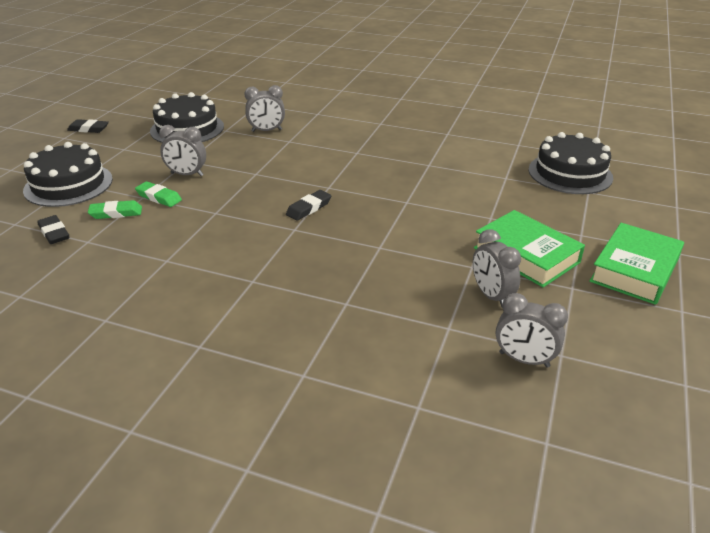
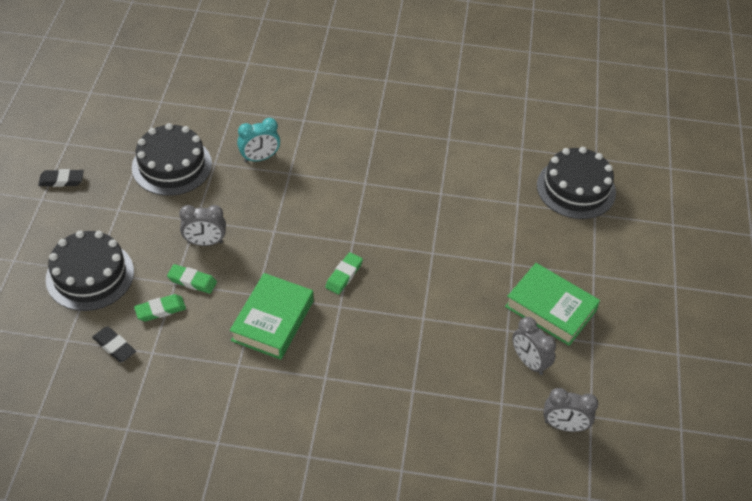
camera: 15 degrees left, 15 degrees up
(266, 131) = (259, 158): grey clock -> turquoise clock
(309, 208) = (344, 275): black eraser -> green eraser
(634, 270) = (640, 313): green book -> green book (272, 321)

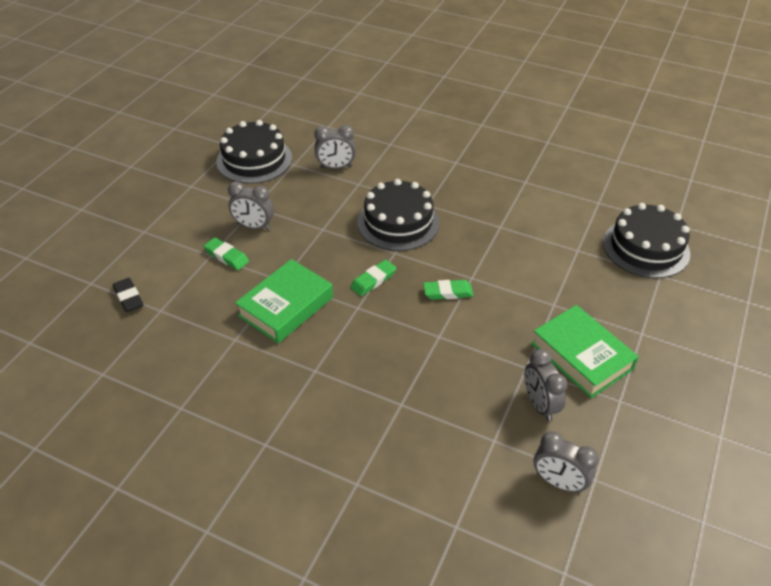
camera: 20 degrees right, 5 degrees down
(61, 180) = (154, 155): black eraser -> none
(90, 275) = (138, 233): black cake -> black cake (398, 222)
(160, 310) = (186, 275): green eraser -> green eraser (448, 292)
(259, 158) = (336, 167): turquoise clock -> grey clock

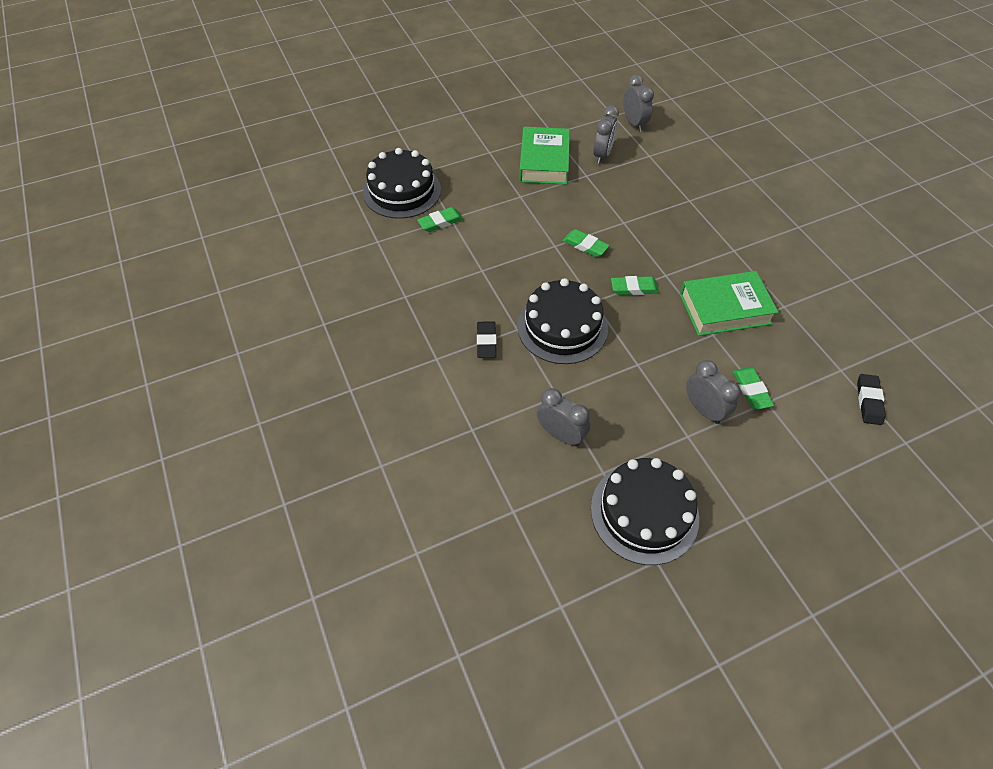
camera: 140 degrees left, 10 degrees up
(437, 186) = (486, 342): none -> black eraser
(579, 242) = (440, 222): none -> green eraser

